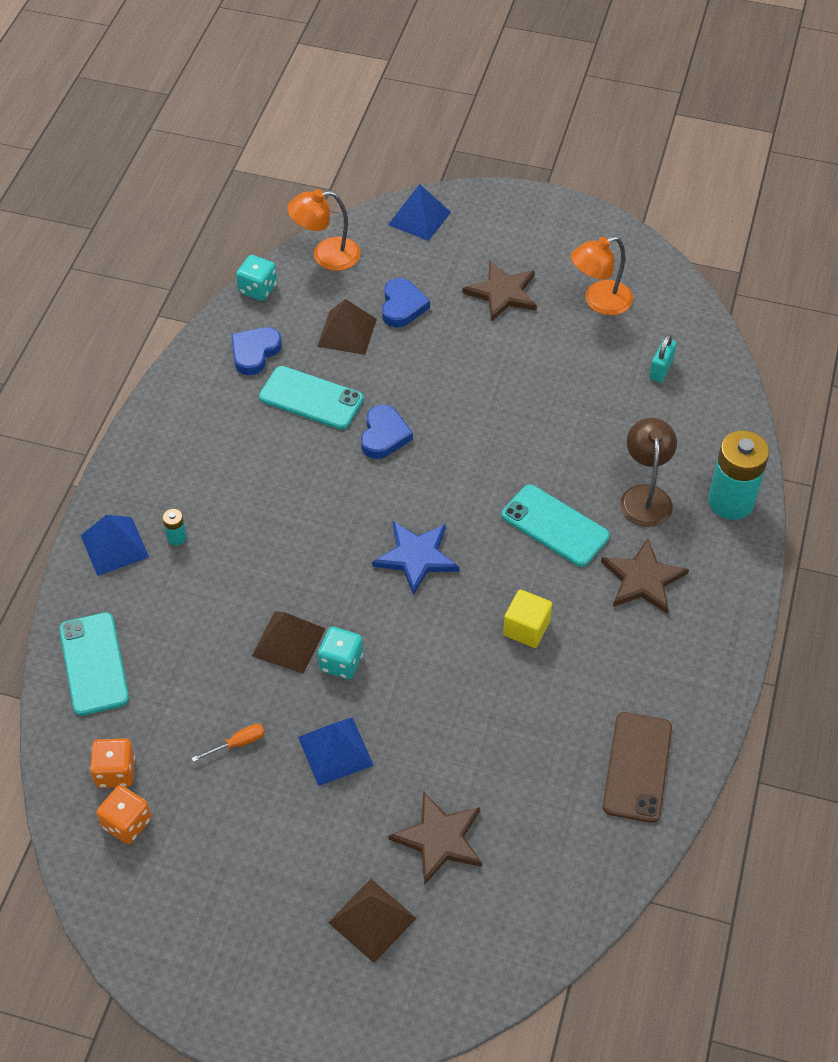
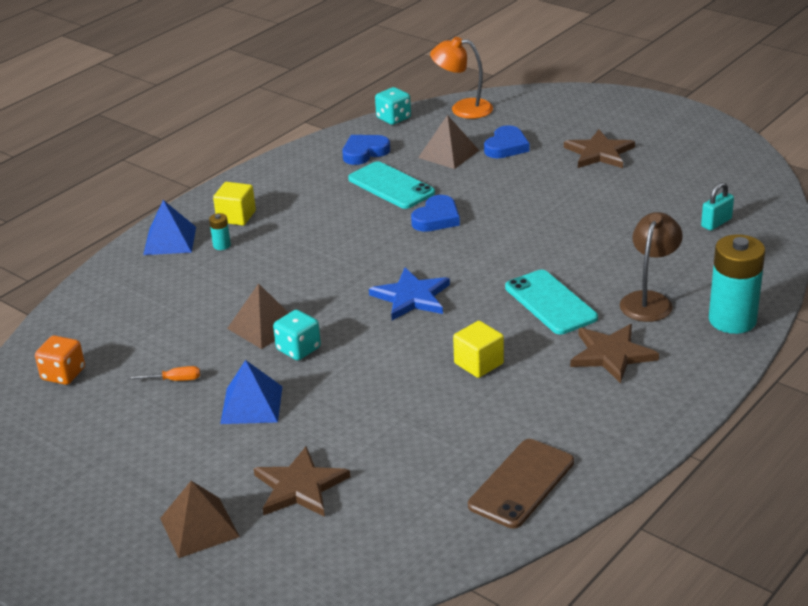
camera: 25 degrees right, 20 degrees down
(94, 664) = (99, 305): turquoise phone -> none
(127, 823) = (46, 408): orange dice -> none
(167, 489) = (236, 216): none -> yellow cube
(419, 218) = (556, 100): blue pyramid -> none
(599, 302) = (684, 172): orange lamp -> none

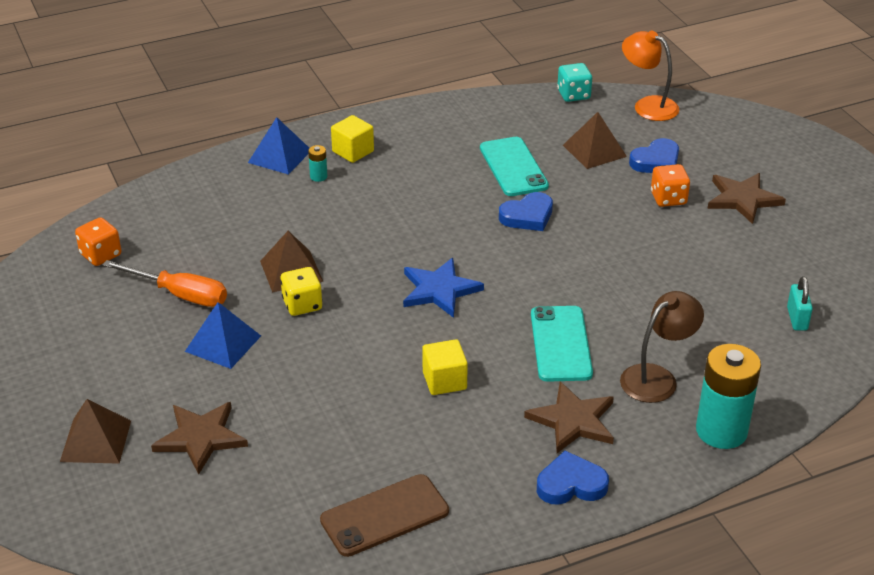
camera: 25 degrees right, 5 degrees up
(174, 380) = (180, 294): orange screwdriver -> orange screwdriver, size x1.99
(298, 349) = (302, 304): turquoise dice -> yellow dice
(364, 152) = (517, 123): blue heart -> blue heart (571, 484)
(540, 170) = (668, 198): none -> orange dice
(716, 223) = (797, 319): turquoise padlock -> turquoise padlock turned 75 degrees counterclockwise

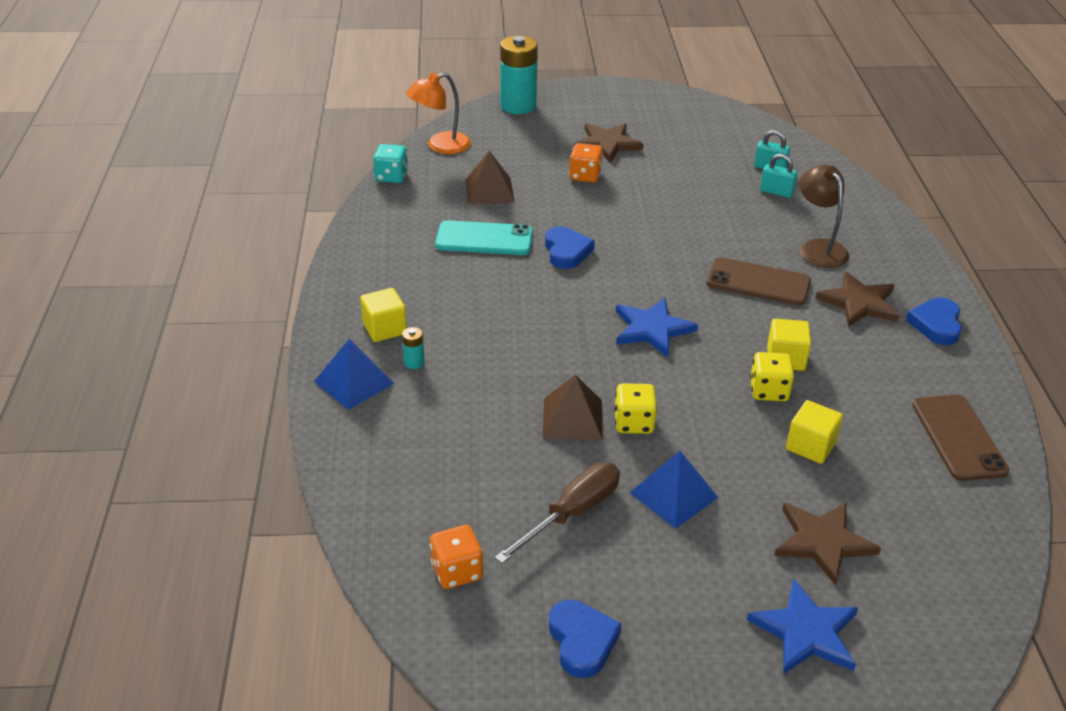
camera: 70 degrees left, 0 degrees up
(96, 441) = (806, 632): brown pyramid -> blue star
(180, 294) = (572, 513): orange screwdriver -> brown screwdriver
(322, 414) = (810, 446): none -> yellow cube
(388, 377) = (768, 391): none -> yellow dice
(560, 344) = (758, 282): turquoise phone -> brown phone
(656, 161) = (527, 166): blue heart -> blue heart (582, 641)
(721, 431) = (889, 237): turquoise battery -> turquoise battery (518, 106)
(747, 331) = (776, 192): none -> turquoise padlock

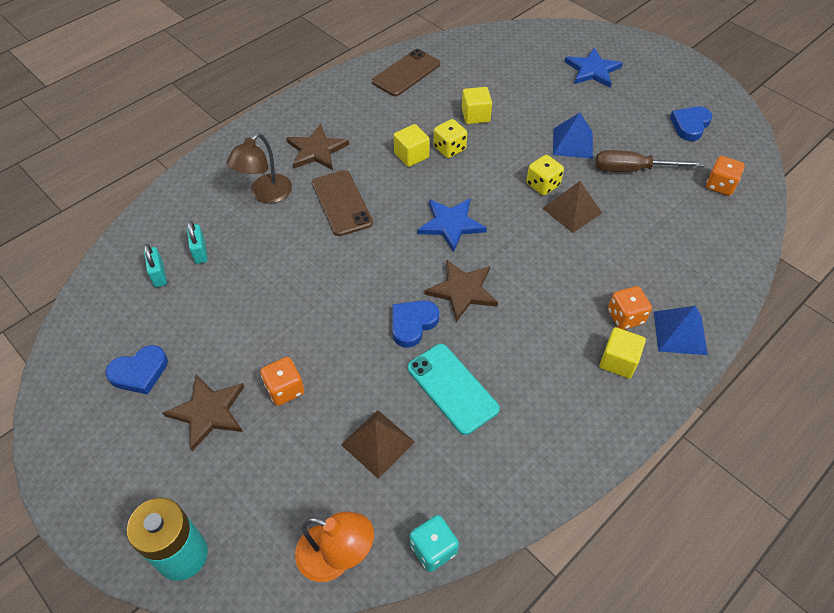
camera: 130 degrees left, 15 degrees up
(414, 362) = (625, 317): turquoise battery -> orange dice
(822, 542) = (536, 86): brown star -> brown star (462, 291)
(936, 324) = (307, 113): blue heart -> blue heart (139, 372)

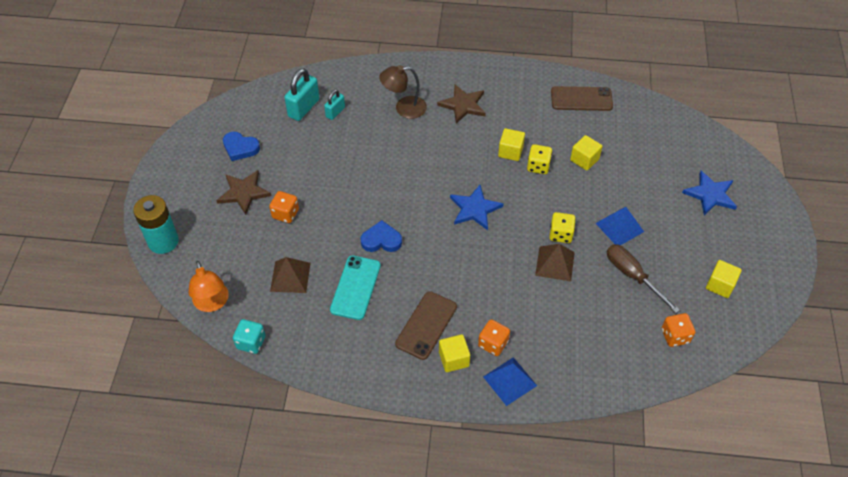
camera: 50 degrees right, 0 degrees up
(159, 275) = (303, 108): turquoise padlock -> turquoise padlock, size x1.69
(342, 203) = (435, 146): brown phone -> brown phone (426, 325)
(462, 291) = (429, 248): brown star -> none
(690, 125) = (720, 285): blue heart -> yellow cube

